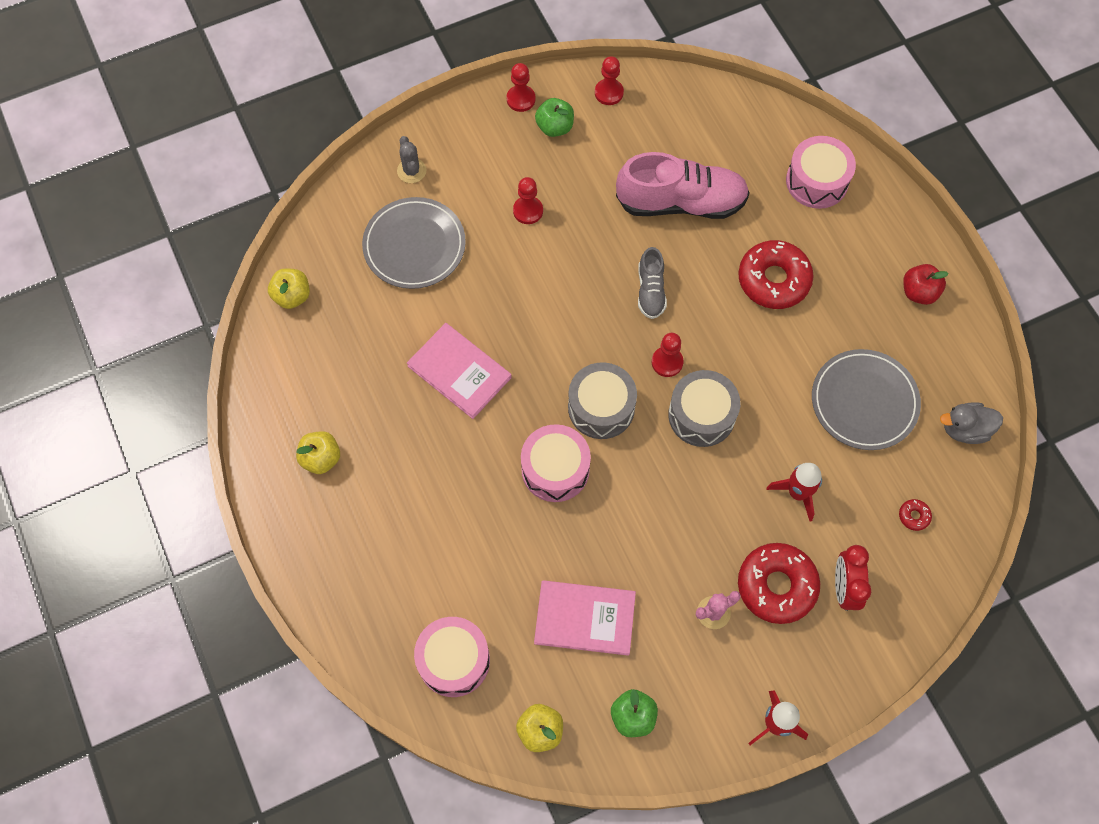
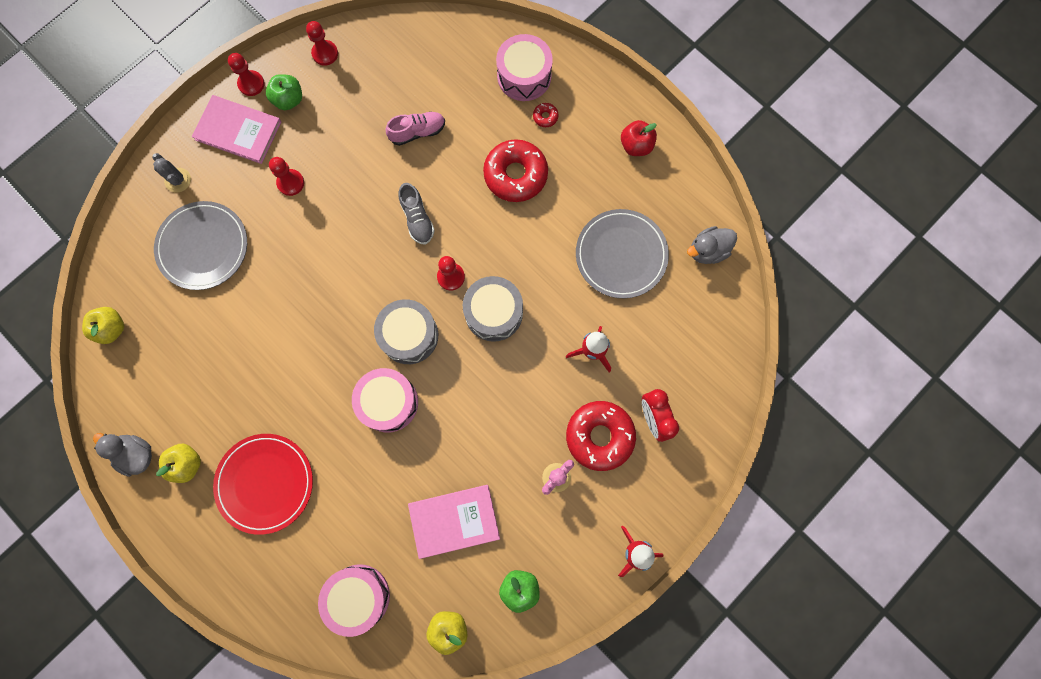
camera: 20 degrees left, 10 degrees up
(272, 430) = (136, 454): none -> grey duck
(395, 507) = (265, 483): none -> red plate
(459, 372) = (279, 346): pink book -> pink book (238, 131)
(681, 202) = (417, 132): pink shoe -> pink shoe, size x0.51
(914, 516) = (689, 338): red donut -> red donut (545, 117)

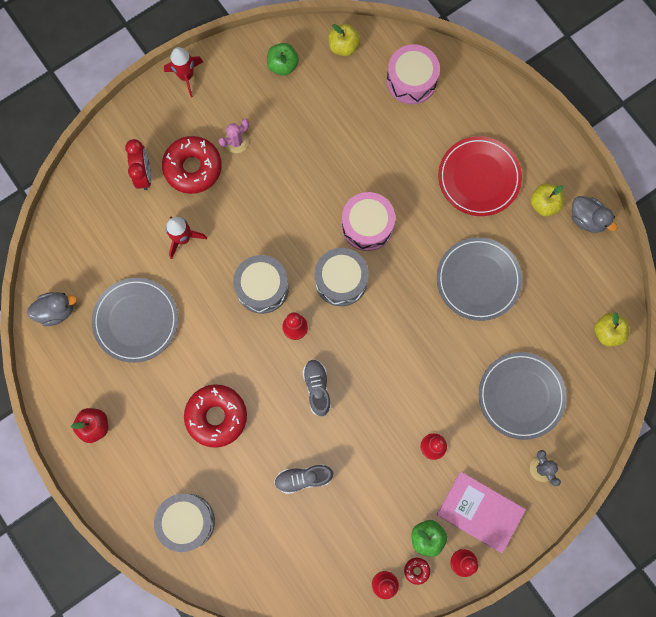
camera: 170 degrees left, 0 degrees up
(257, 362) = (478, 280): none -> grey plate
(417, 132) = (303, 478): pink shoe -> grey shoe
(454, 521) = (326, 123): pink book -> none
(524, 76) = (187, 521): pink drum -> grey drum
(545, 117) = (175, 472): red donut -> red donut (416, 570)

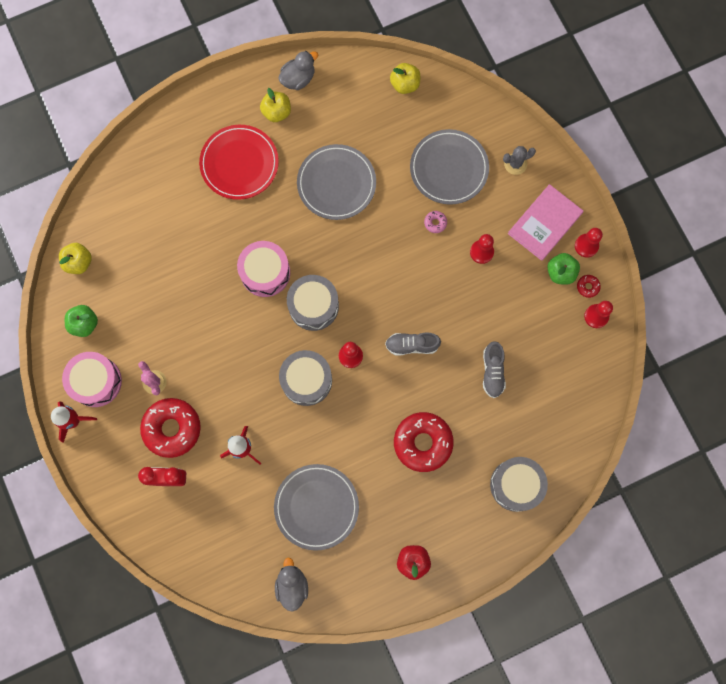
camera: 80 degrees left, 0 degrees up
(411, 80) = (129, 205): pink drum -> pink drum (96, 381)
(456, 391) = (435, 223): none -> pink donut

